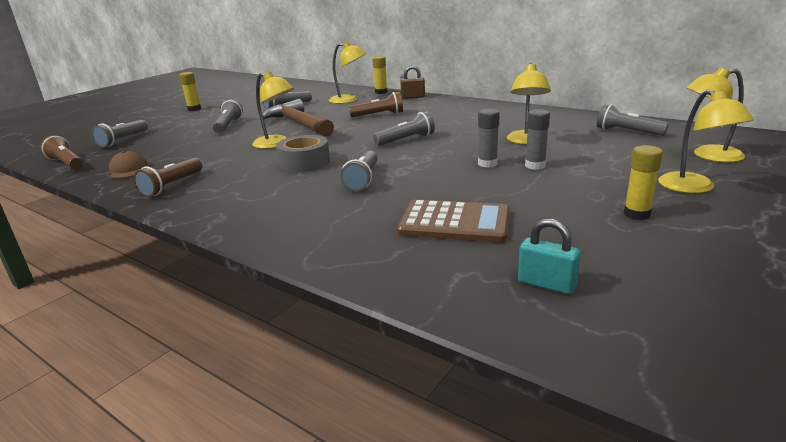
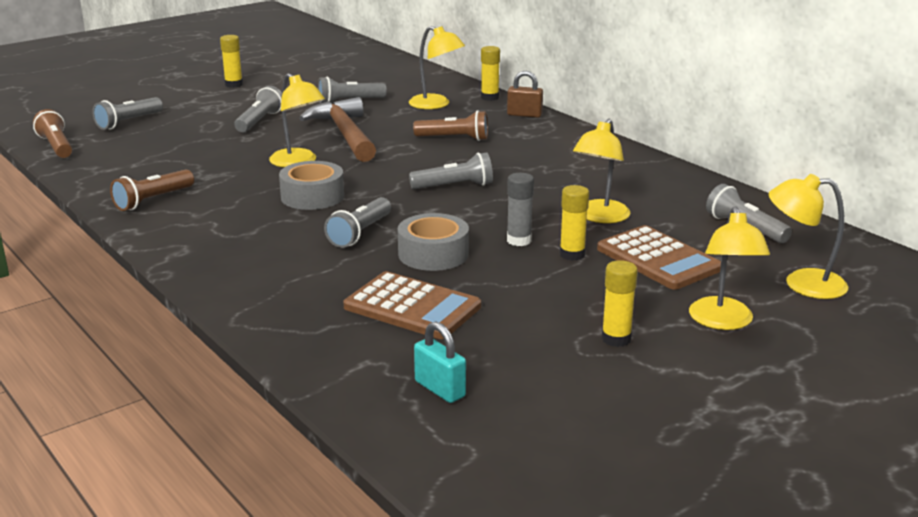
camera: 15 degrees right, 0 degrees up
(128, 170) = (117, 168): brown cap -> none
(433, 183) = (433, 254): none -> grey tape
(535, 166) = (572, 254): grey glue stick -> yellow glue stick
(597, 158) = (658, 259): none -> brown calculator

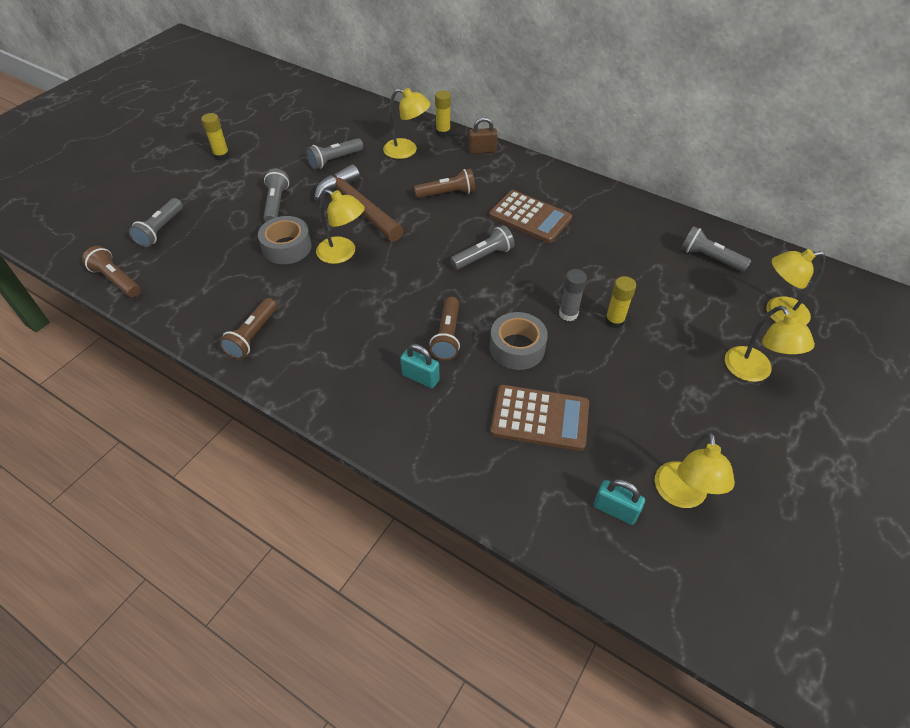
camera: 20 degrees left, 25 degrees up
(302, 256) = (420, 377): none -> turquoise padlock
(312, 196) = (382, 297): grey tape -> grey tape (287, 247)
(360, 233) = (447, 336): grey flashlight -> brown flashlight
(599, 217) = (607, 270): yellow lamp -> yellow lamp (681, 495)
(616, 339) = (697, 413): yellow glue stick -> none
(658, 259) = (674, 310): brown calculator -> brown calculator (530, 217)

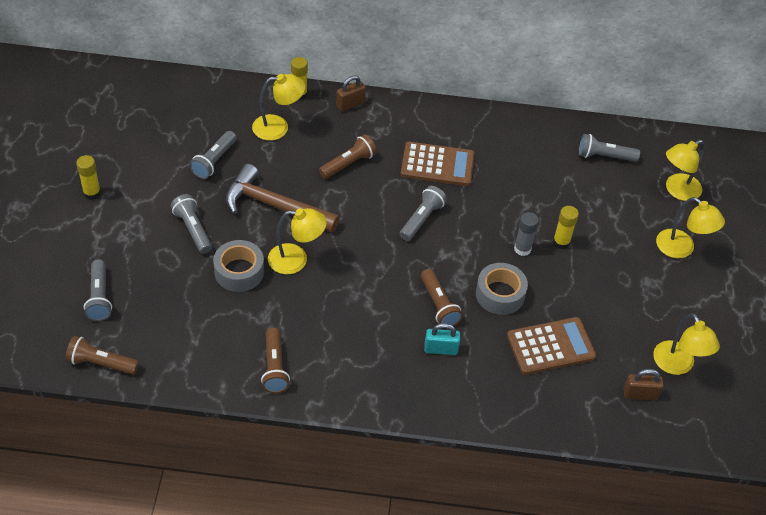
camera: 30 degrees left, 0 degrees up
(615, 510) = (640, 394): turquoise padlock -> brown padlock

